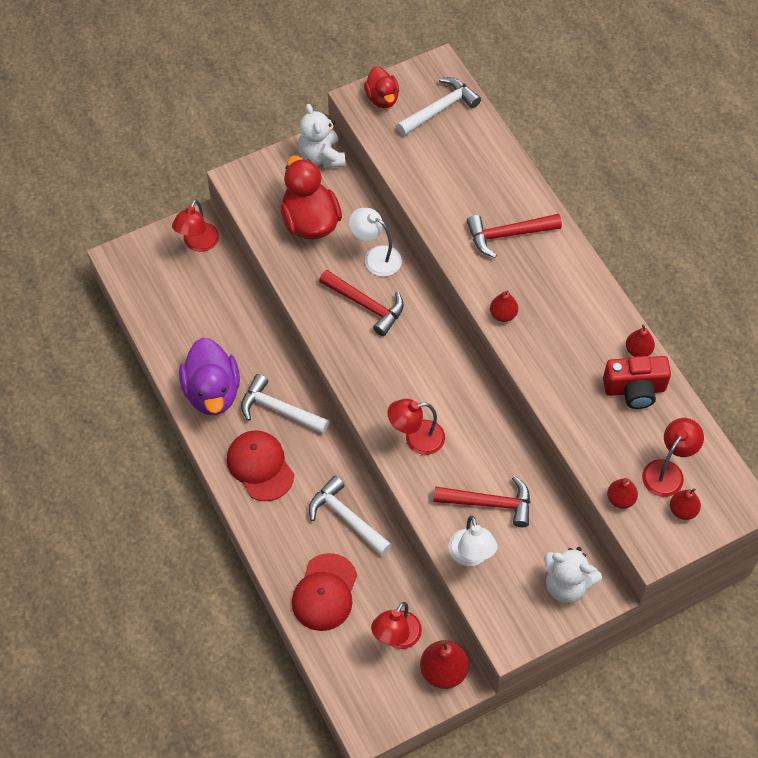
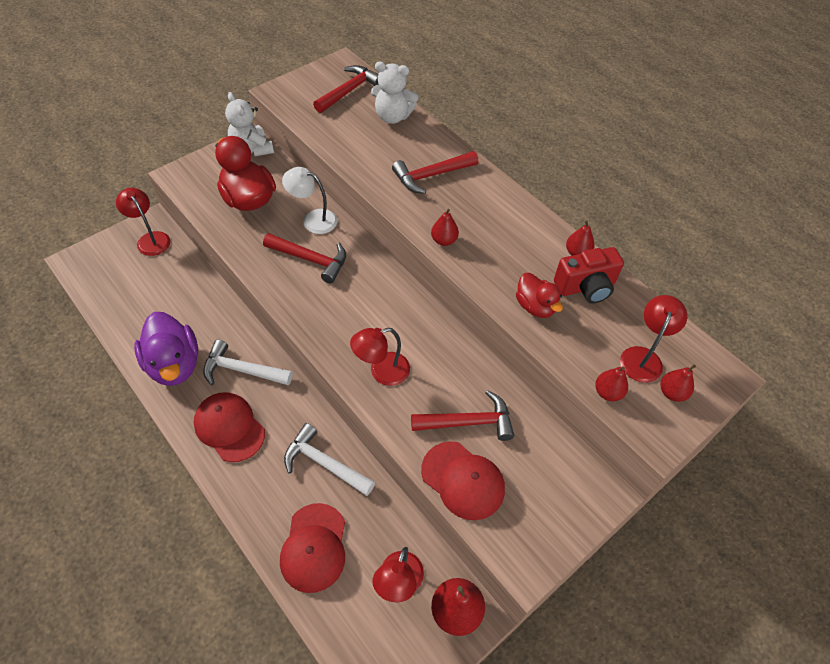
camera: 15 degrees left, 5 degrees down
(198, 244) = (150, 239): red lamp -> red lamp turned 135 degrees clockwise
(382, 98) = (297, 89): red duck -> red duck (535, 306)
(440, 109) = (349, 91): white hammer -> red hammer
(471, 556) = (463, 480): white lamp -> red cap
(567, 585) = (568, 492): white teddy bear -> white teddy bear (393, 116)

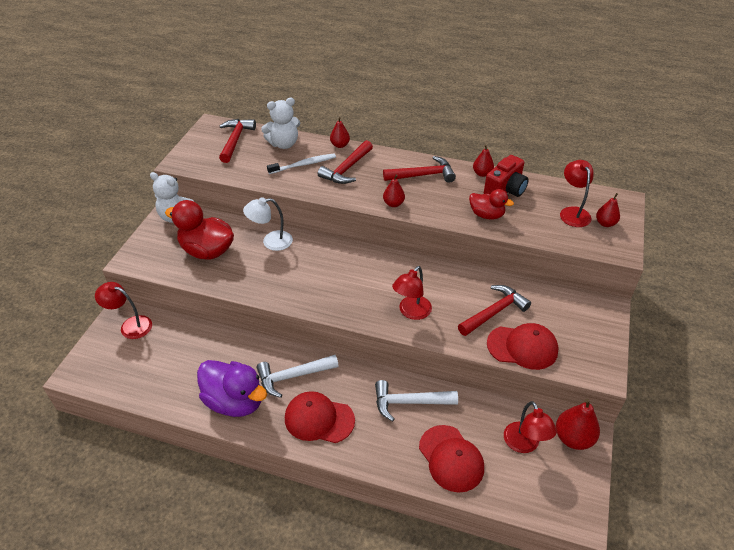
camera: 30 degrees left, 10 degrees down
(311, 260) = (295, 268): red hammer -> red hammer (423, 175)
(392, 150) = (304, 164): none -> white toothbrush
(607, 392) = (572, 241): red pear -> red pear (340, 145)

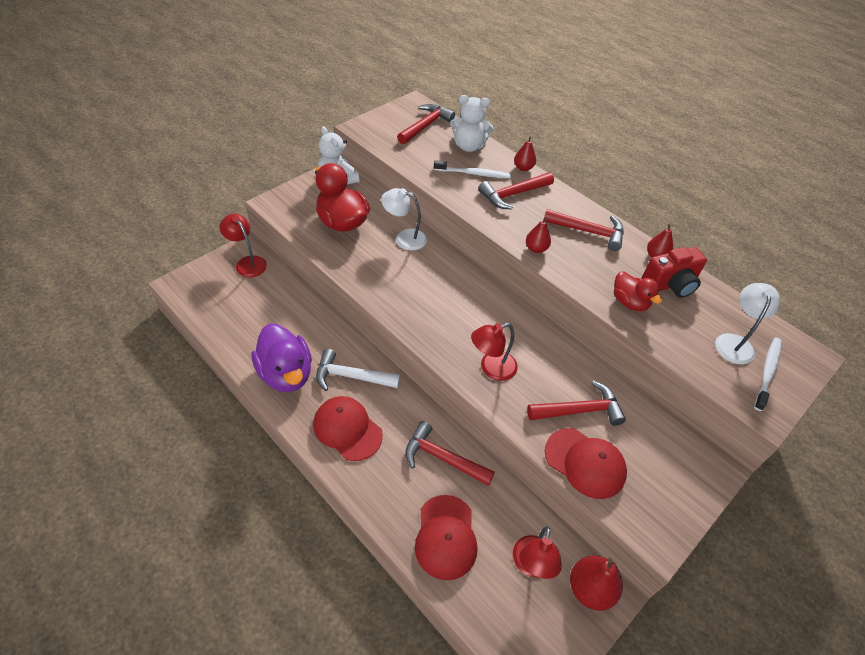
camera: 25 degrees right, 5 degrees up
(409, 402) = (442, 458): white hammer -> red hammer
(572, 212) = (735, 342): red lamp -> white lamp
(605, 223) = (767, 372): red pear -> white toothbrush

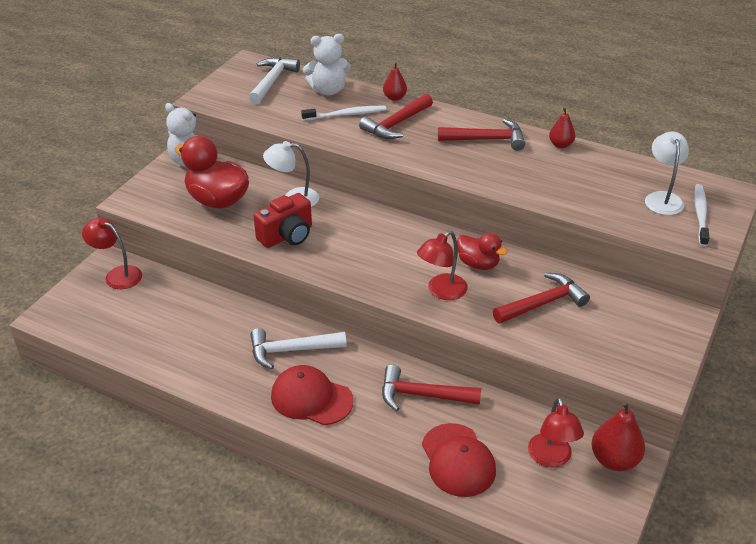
camera: 15 degrees left, 10 degrees down
(286, 374) = (219, 367): purple duck -> none
(426, 126) = (272, 81): red hammer -> white hammer
(536, 249) = (442, 167): red pear -> none
(585, 463) = (567, 344): red cap -> none
(629, 302) = (553, 190): red duck -> red duck (478, 264)
(670, 284) = (584, 166): red camera -> red camera (287, 236)

